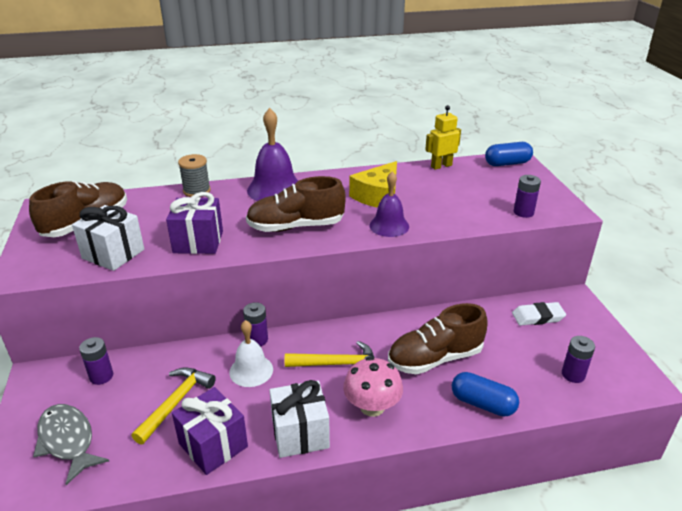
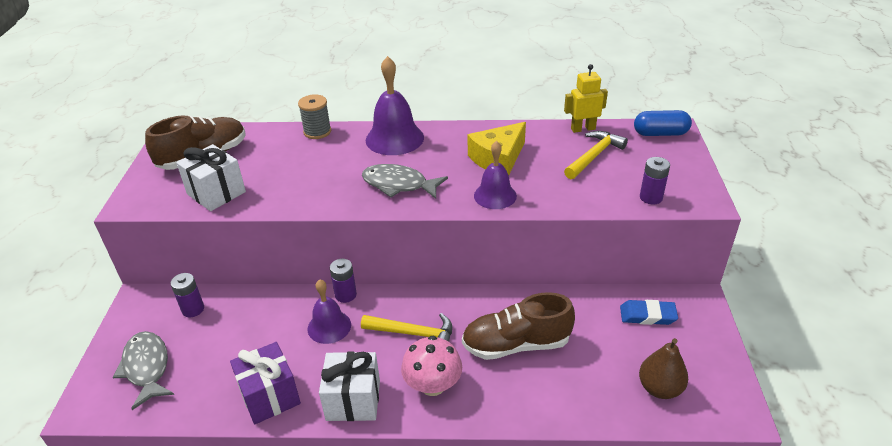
camera: 15 degrees right, 5 degrees up
(176, 403) = (250, 347): yellow hammer -> yellow hammer (594, 156)
(198, 242) = (298, 190): purple gift -> none
(251, 370) = (329, 326): white bell -> purple bell
(296, 226) = (399, 185): brown shoe -> grey fish
(482, 404) = (547, 403): blue capsule -> none
(538, 317) = (647, 315): white eraser -> blue eraser
(573, 374) = (659, 388): purple battery -> brown pear

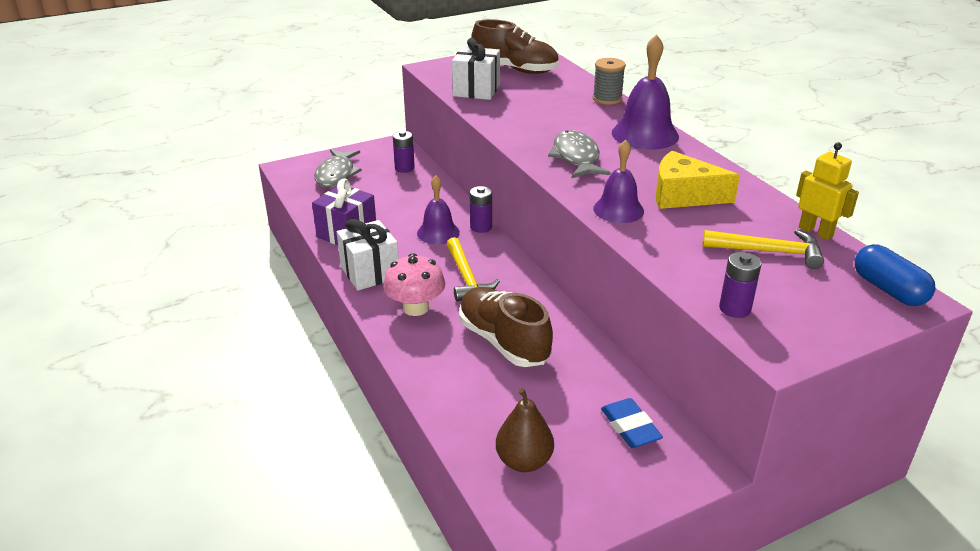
camera: 60 degrees right, 5 degrees down
(147, 368) = (336, 174): grey fish -> grey fish turned 150 degrees clockwise

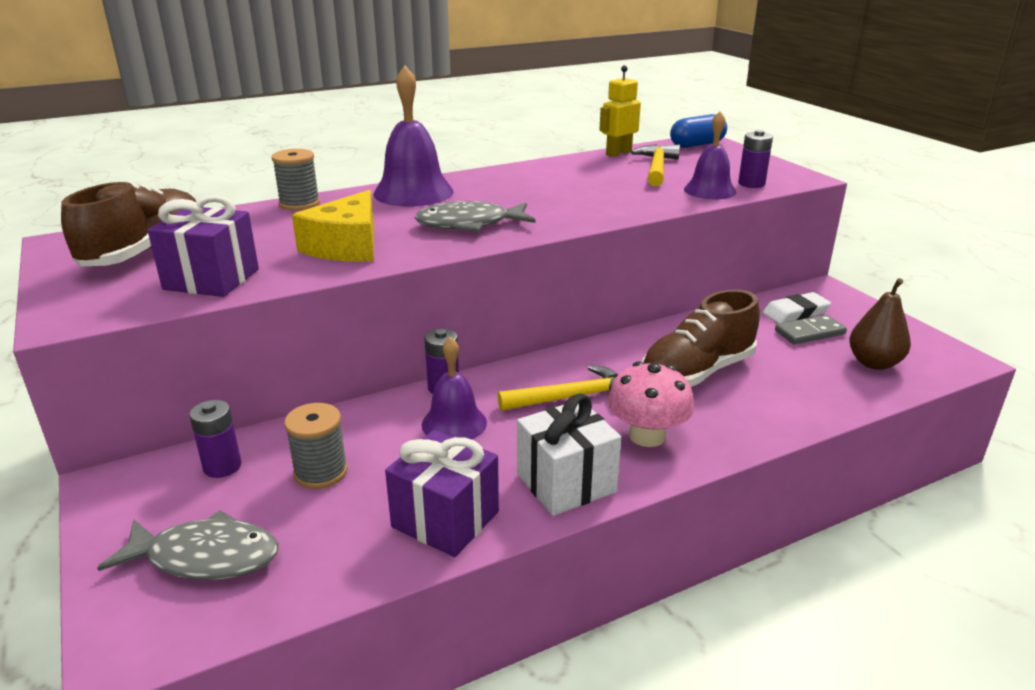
camera: 90 degrees left, 5 degrees down
(395, 195) = (321, 472): none -> grey spool
(476, 90) = (211, 279): white gift -> purple gift
(585, 428) = (810, 332): none -> grey domino
(618, 210) = (594, 211): purple bell -> purple bell (710, 190)
(630, 427) = (795, 313): blue eraser -> white eraser
(683, 195) = (559, 186): yellow cheese -> yellow cheese (346, 246)

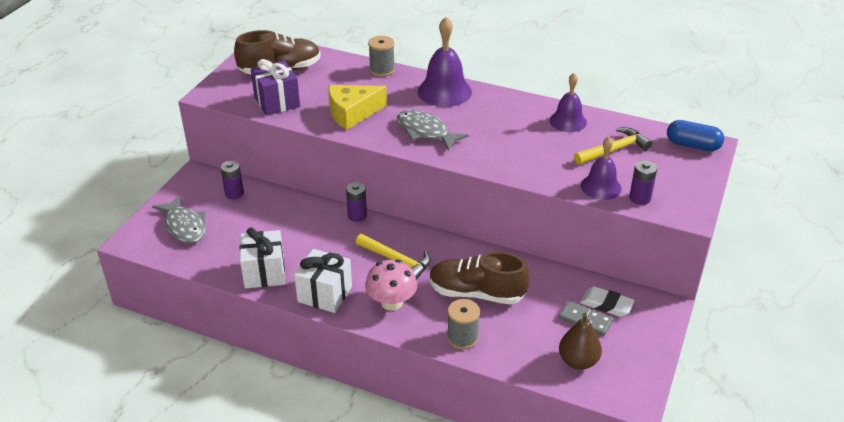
camera: 50 degrees right, 10 degrees up
(321, 472) = (258, 221): grey spool -> grey spool (462, 338)
(445, 519) = (264, 273): purple gift -> white gift
(454, 423) = (332, 236): purple bell -> purple bell (568, 121)
(618, 153) = (621, 123): yellow robot -> none

